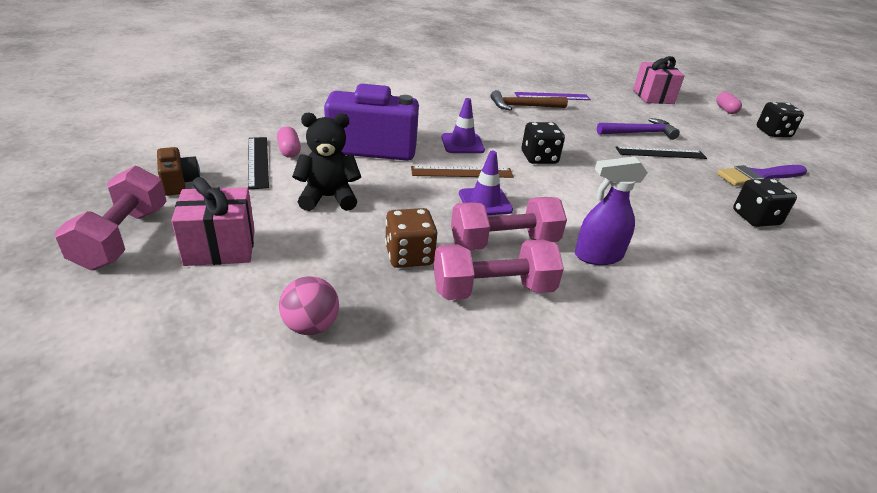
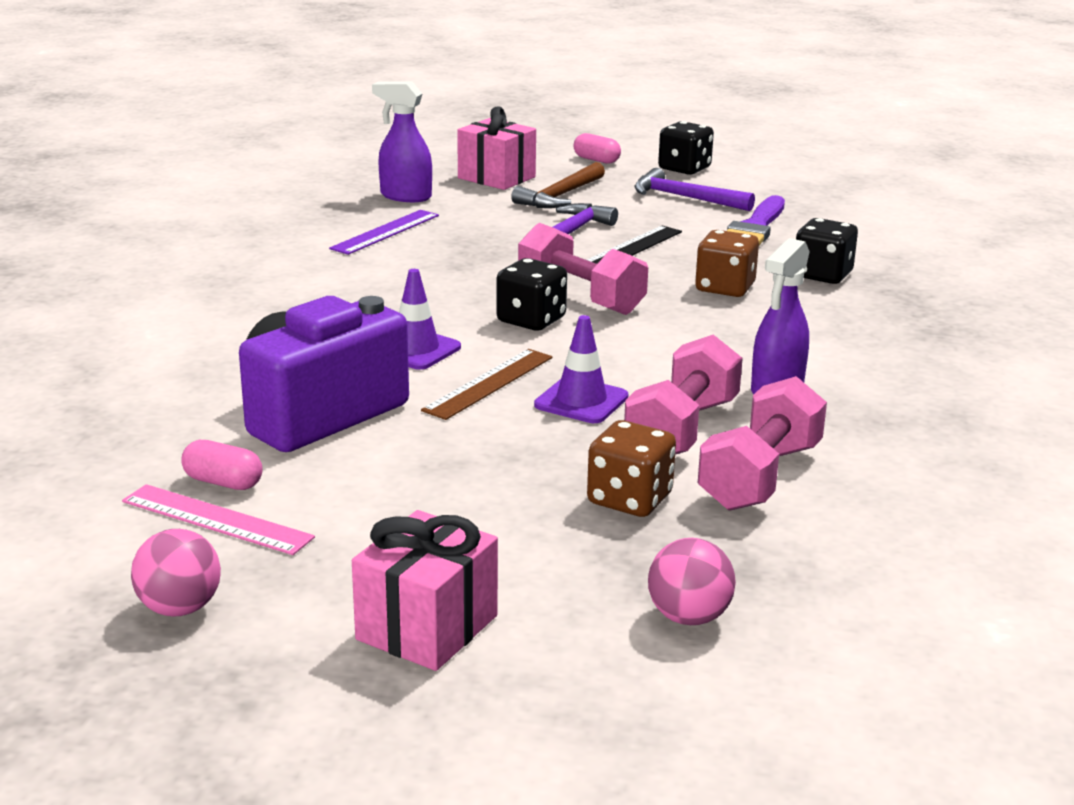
camera: 45 degrees left, 10 degrees down
(122, 237) = (283, 704): pink dumbbell -> pink dumbbell (580, 297)
(179, 183) = (180, 608): brown camera -> pink ball
(258, 162) = (216, 519): black ruler -> pink ruler
(328, 198) = (413, 501): black teddy bear -> none
(523, 106) = (381, 263): brown hammer -> brown hammer (560, 196)
(591, 87) = (405, 196): none -> purple spray bottle
(675, 194) = (725, 288): none -> brown dice
(744, 145) = (685, 198): none -> purple hammer

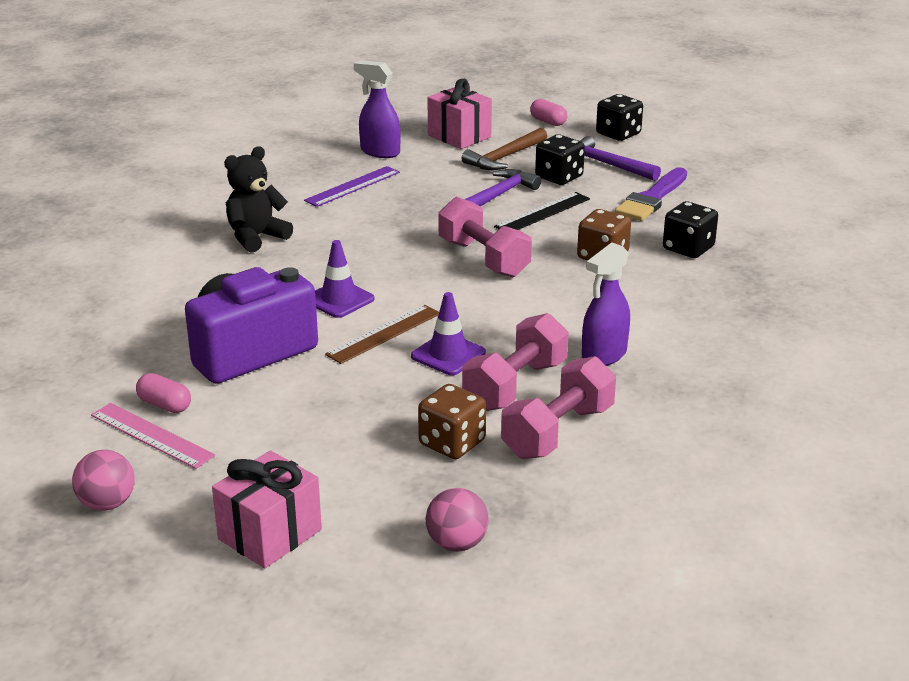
camera: 10 degrees right, 5 degrees up
(282, 289) = (256, 237): none -> black teddy bear
(531, 320) = (437, 278): black dice -> black dice (559, 177)

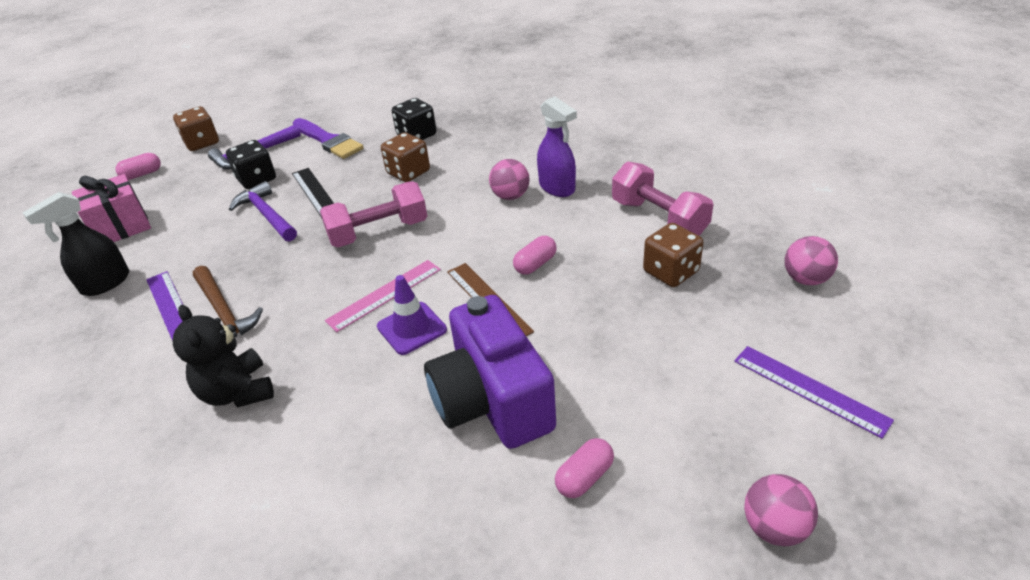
camera: 75 degrees left, 10 degrees up
(151, 435) = (644, 488): pink ruler -> pink ruler (384, 295)
(270, 534) = (809, 390): pink gift -> purple ruler
(379, 152) = (105, 283): purple spray bottle -> black spray bottle
(448, 355) = (535, 264): purple traffic cone -> pink capsule
(504, 157) = (192, 204): brown hammer -> brown hammer (224, 312)
(515, 386) = (591, 232): pink dumbbell -> none
(575, 326) = (510, 196): none -> pink ball
(618, 134) = (202, 143): black dice -> brown dice

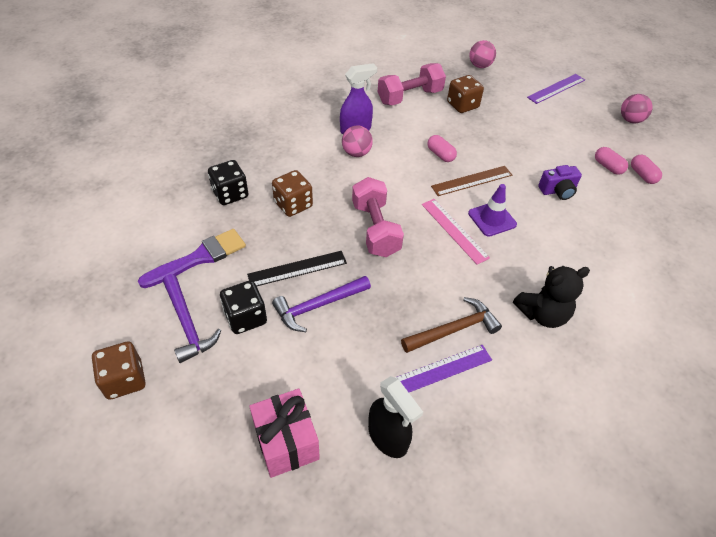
camera: 85 degrees left, 10 degrees up
(142, 174) = (169, 440): pink capsule -> pink capsule (642, 175)
(492, 401) = (557, 191): purple camera -> purple camera, size x0.47

